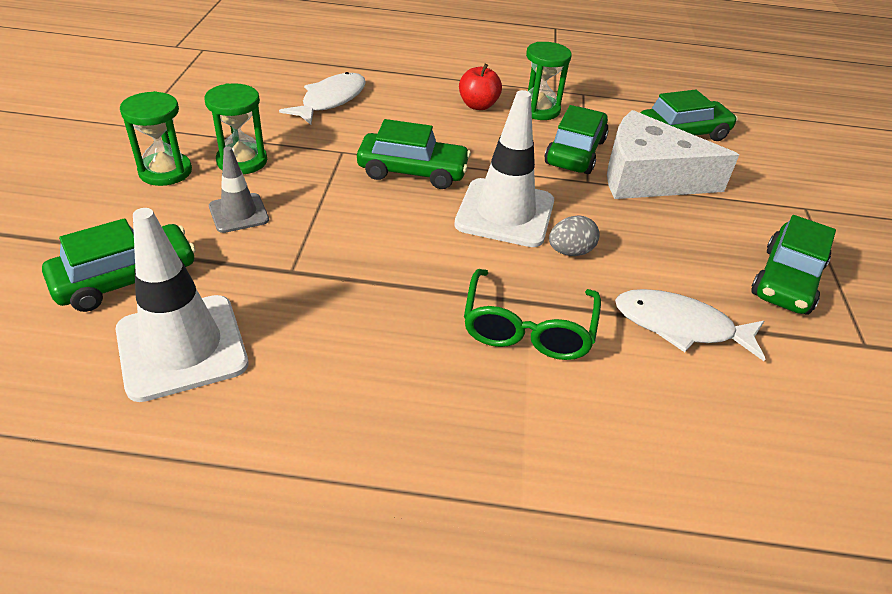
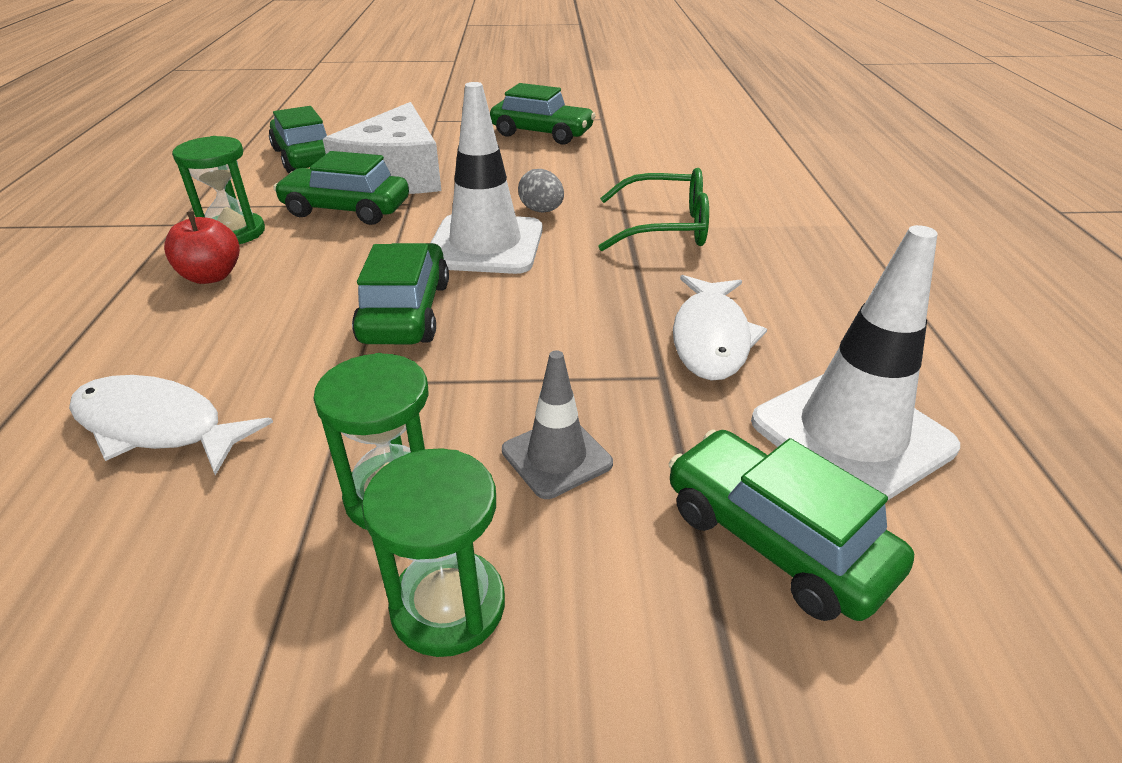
camera: 95 degrees left, 5 degrees down
(680, 326) = (621, 170): white fish -> white fish (711, 338)

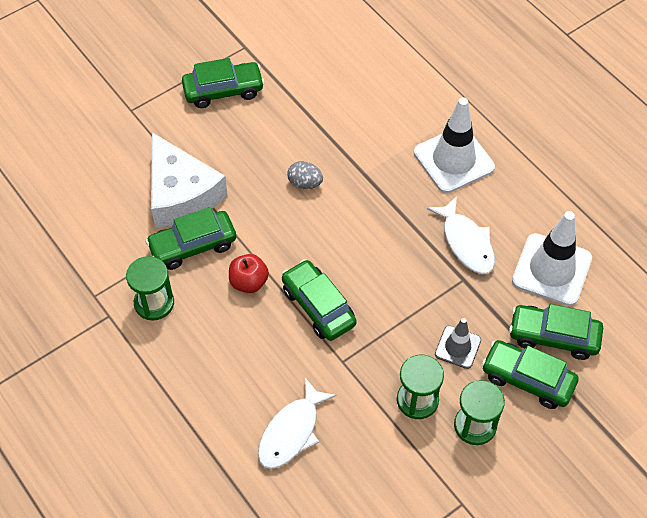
camera: 35 degrees left, 20 degrees up
(157, 426) = (291, 432): white fish -> white fish turned 45 degrees counterclockwise
(211, 276) = (190, 341): red apple -> red apple (249, 282)
(305, 157) = (97, 207): green car -> green car (527, 379)
(485, 245) = (304, 233): white traffic cone -> white traffic cone (453, 160)
(664, 227) = (383, 162): green glasses -> none

